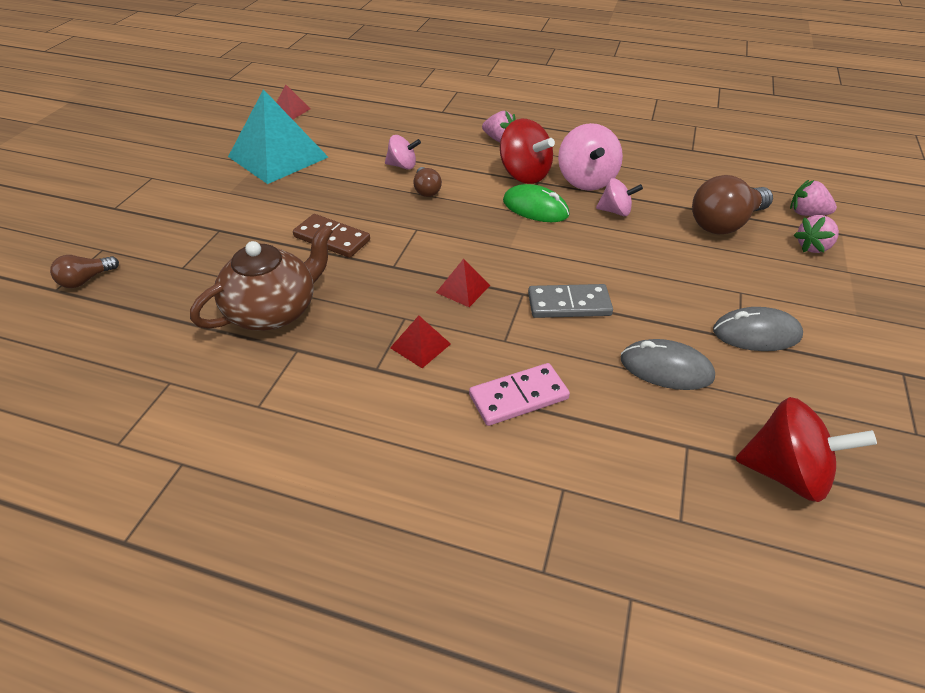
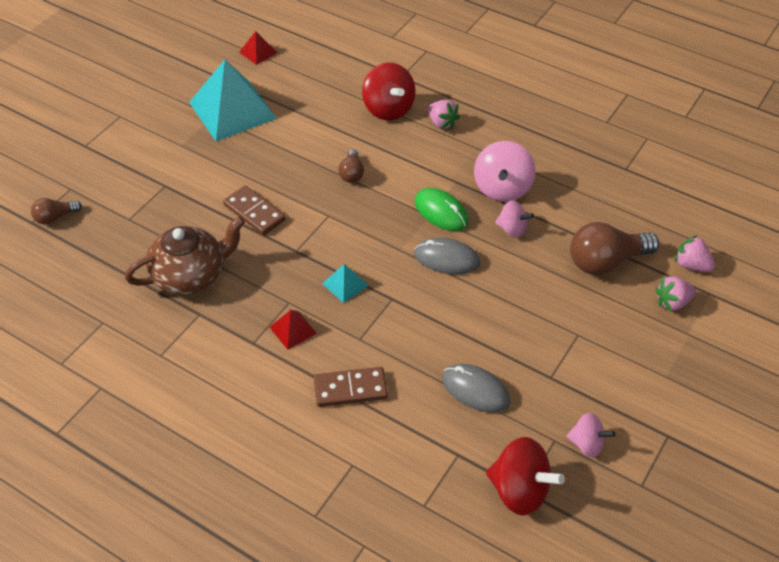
camera: 15 degrees right, 5 degrees up
(402, 166) = (340, 141): pink spinning top -> pink spinning top (587, 444)
(463, 289) = (345, 284): red pyramid -> turquoise pyramid
(518, 397) = (350, 389): pink domino -> brown domino
(524, 175) = (447, 171): red spinning top -> red spinning top (388, 109)
(569, 304) = (425, 317): grey domino -> none
(756, 333) = (567, 376): grey mouse -> grey mouse (446, 259)

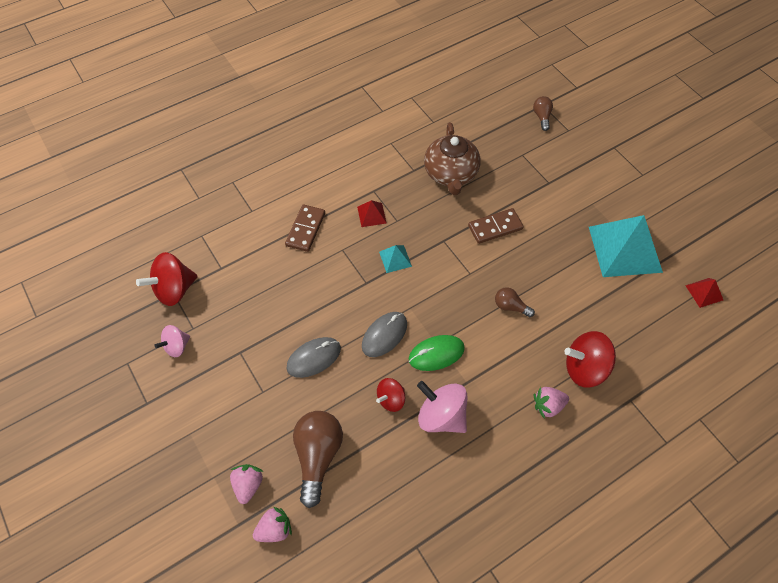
camera: 115 degrees right, 10 degrees up
(475, 390) = (259, 299): grey mouse -> grey mouse (314, 358)
(512, 229) = (391, 399): pink spinning top -> red spinning top

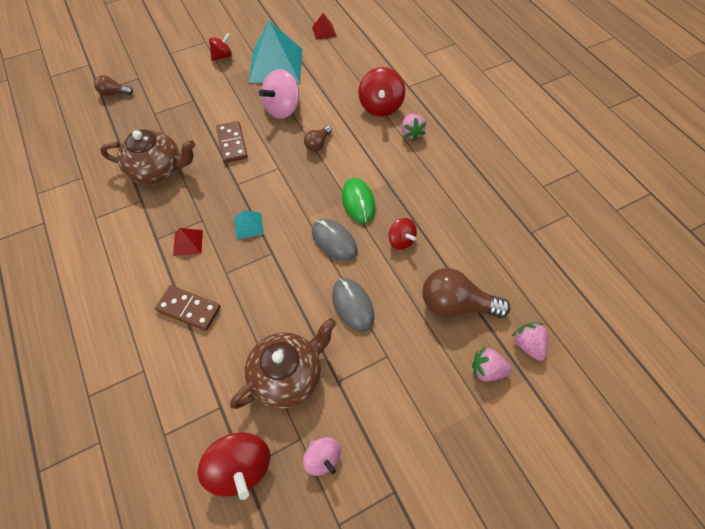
camera: 85 degrees left, 0 degrees up
(246, 312) = (288, 375): none -> brown teapot
(441, 416) = (418, 204): pink spinning top -> pink spinning top (282, 109)
(623, 195) = (222, 56): none -> red spinning top

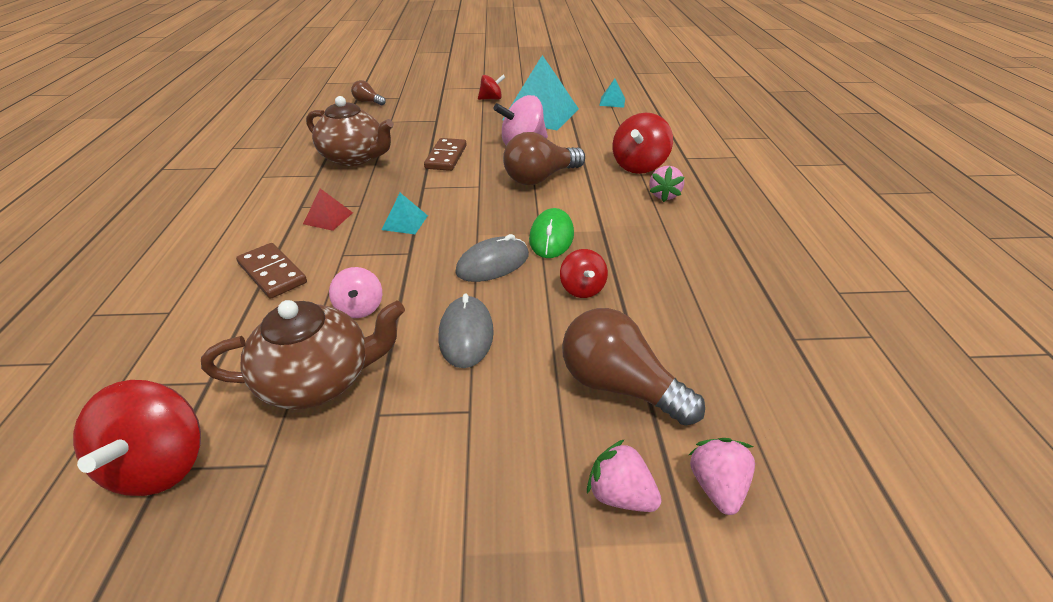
camera: 25 degrees right, 20 degrees down
(318, 144) = (540, 178): brown light bulb -> brown light bulb, size x1.91
(322, 458) = (272, 506): pink spinning top -> pink spinning top (360, 308)
(324, 31) = (612, 102): red pyramid -> turquoise pyramid
(334, 241) = (492, 264): grey mouse -> grey mouse turned 75 degrees clockwise

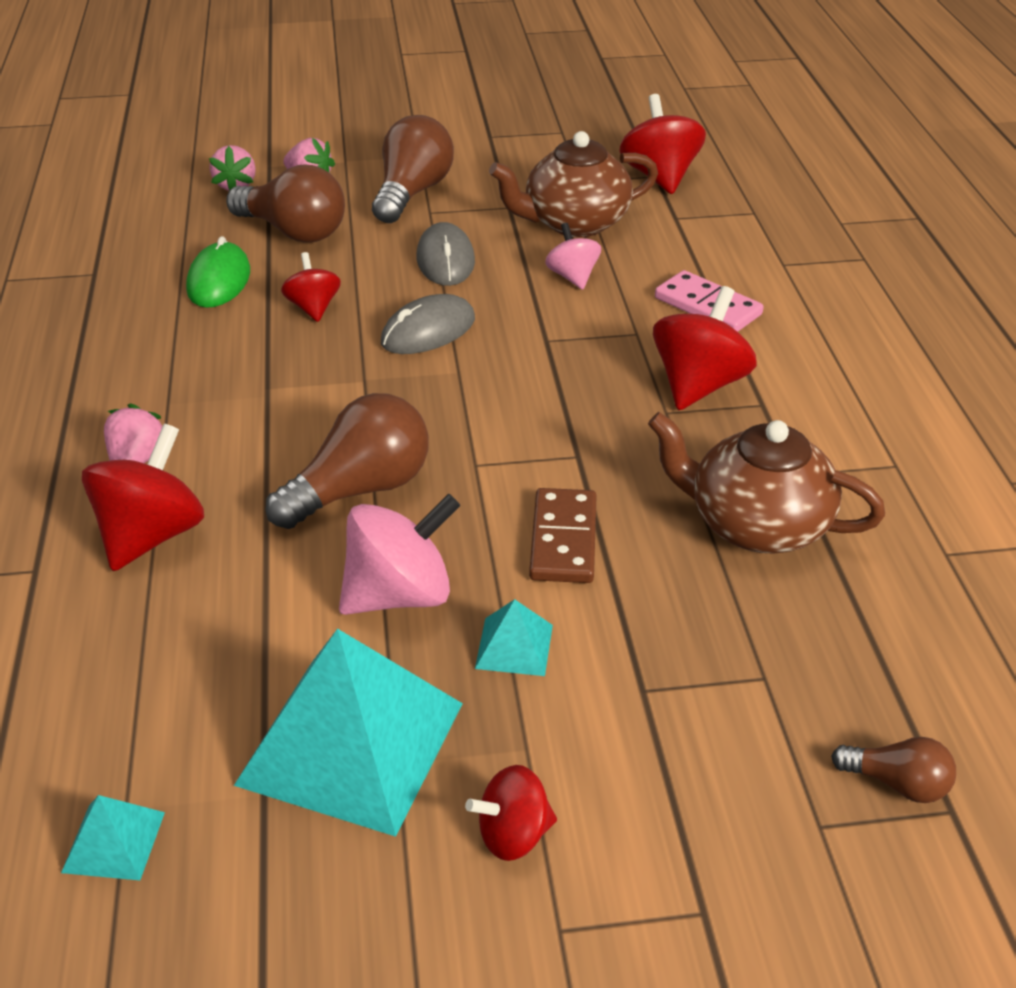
camera: 175 degrees right, 0 degrees up
(272, 273) = (707, 306): brown domino -> pink domino
(328, 218) = (699, 385): red pyramid -> red spinning top
(405, 222) = (575, 384): turquoise pyramid -> turquoise pyramid (514, 646)
(485, 451) = (412, 193): none -> brown light bulb
(551, 237) = (346, 372): green mouse -> green mouse (219, 281)

